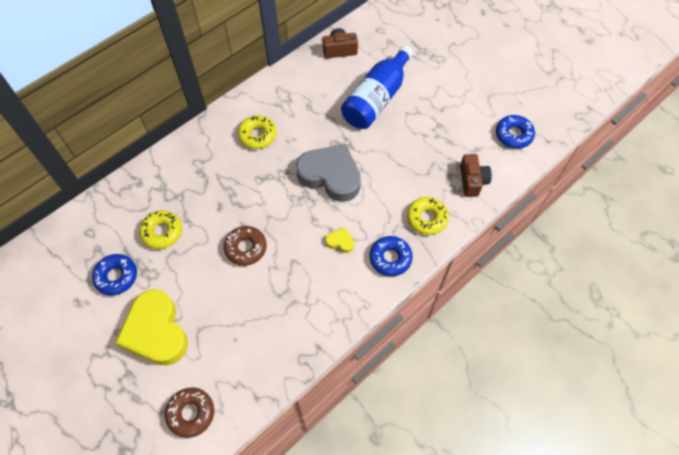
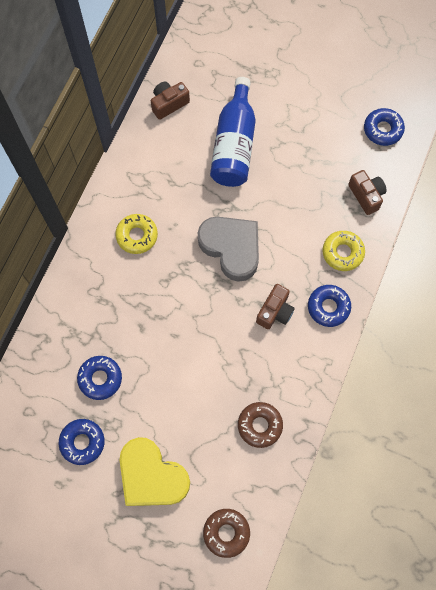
camera: 25 degrees left, 10 degrees up
(162, 232) = (100, 379): yellow donut -> blue donut
(246, 248) = (190, 358): brown donut -> brown donut (260, 425)
(330, 176) = (231, 248): grey heart -> grey heart turned 45 degrees clockwise
(340, 242) = (275, 311): yellow heart -> brown camera

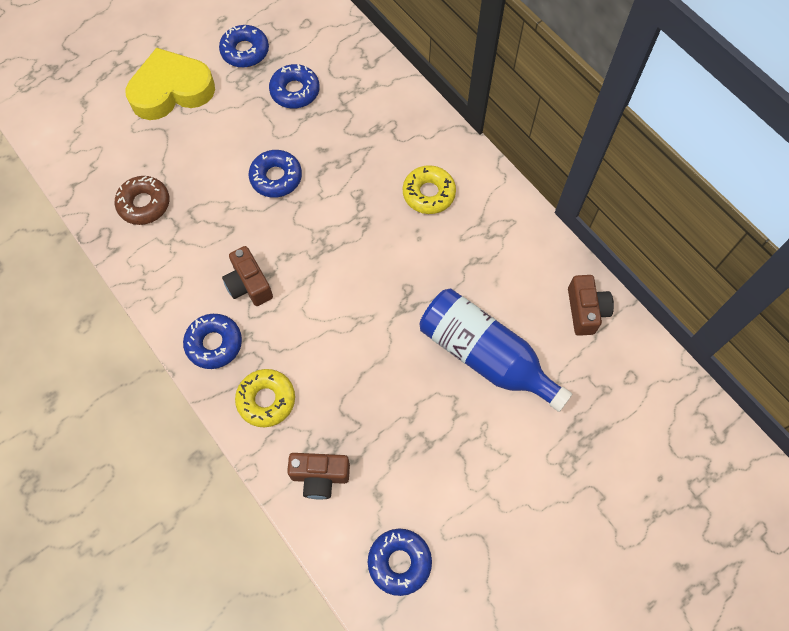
camera: 120 degrees right, 5 degrees down
(183, 345) = (276, 177): none -> blue donut
(226, 533) = (73, 124): brown donut -> none
(231, 248) = (352, 280): grey heart -> none

